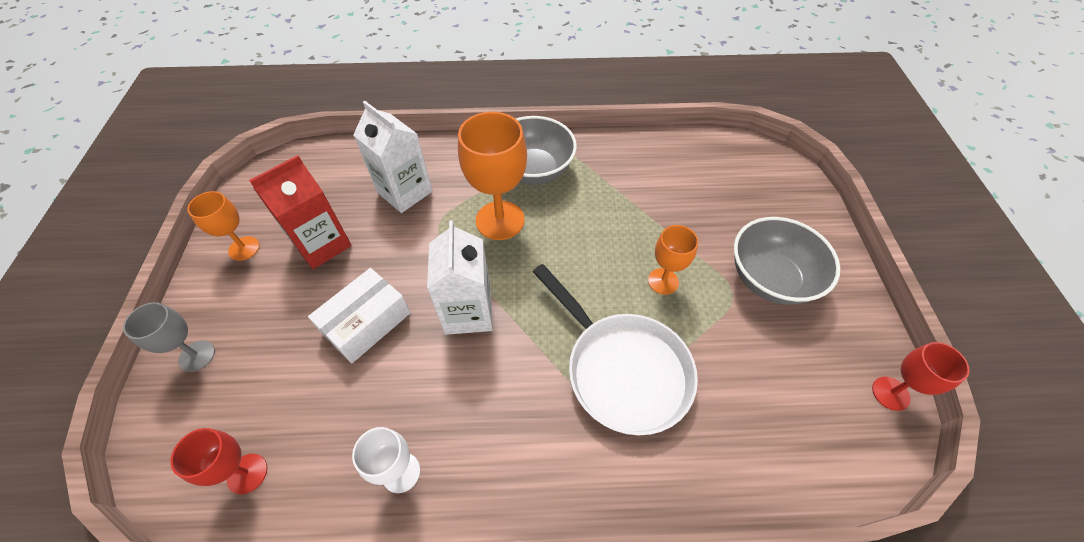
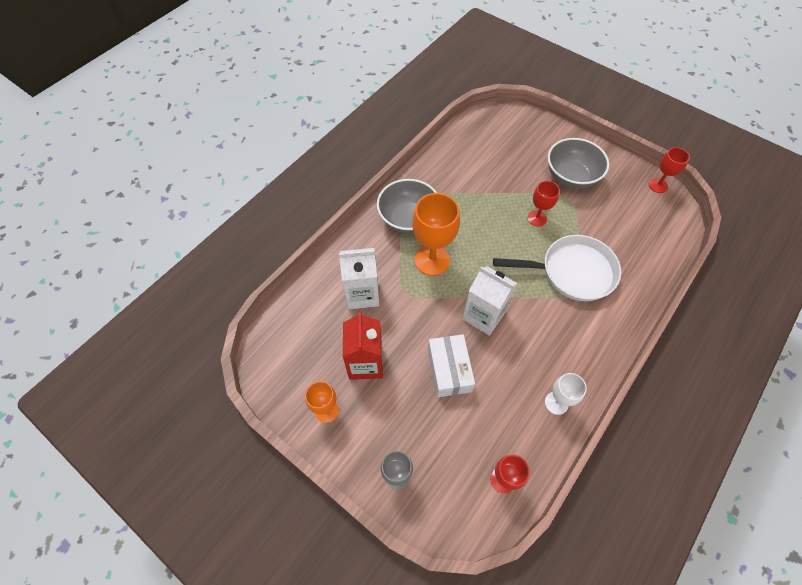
camera: 50 degrees left, 5 degrees up
(663, 281) = (537, 218): orange goblet -> red goblet

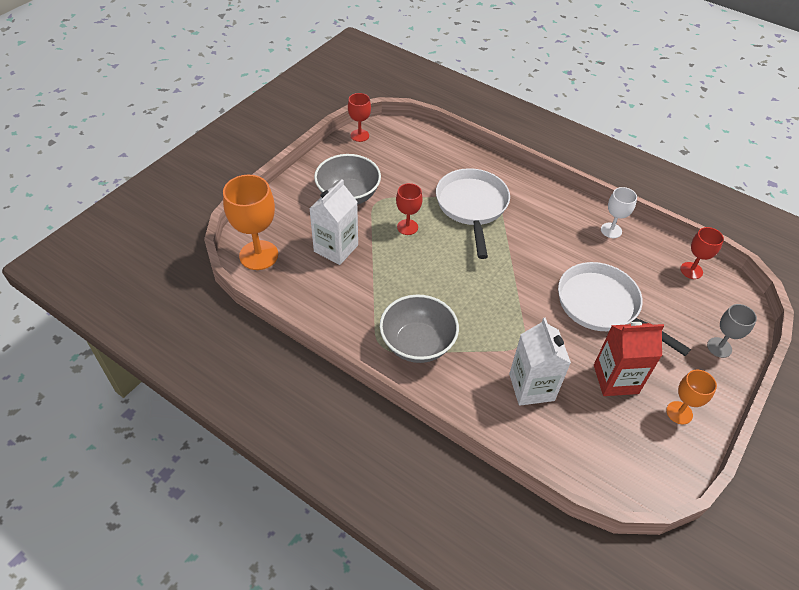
camera: 95 degrees left, 10 degrees down
(432, 260) = (474, 320): orange goblet -> orange goblet (258, 255)
(449, 370) = (602, 306): white box -> white pan
(483, 315) = (535, 277): white carton -> white carton (336, 248)

